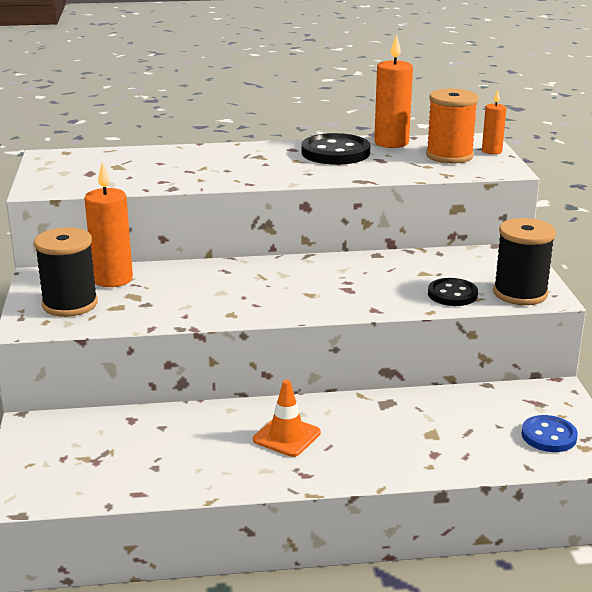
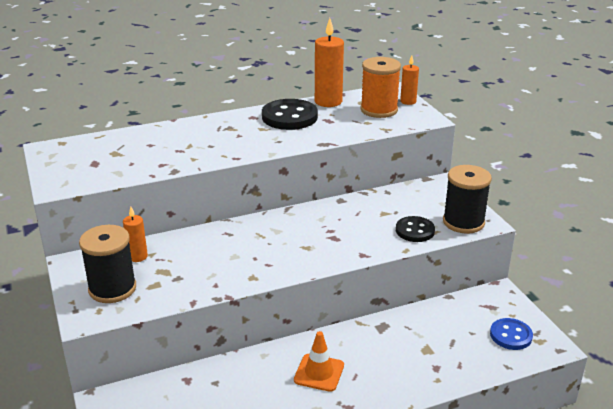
camera: 15 degrees left, 5 degrees up
(112, 279) = (138, 256): orange candle -> orange candle, size x0.57

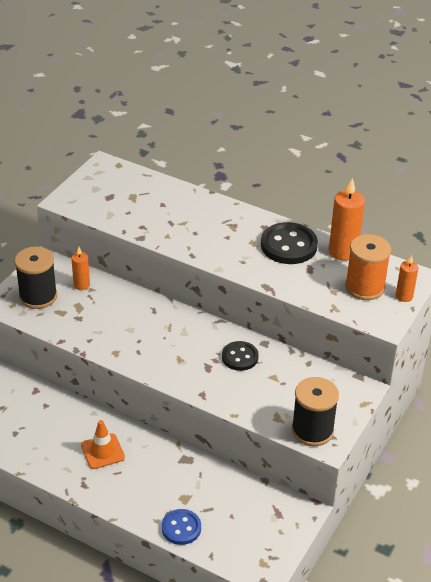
camera: 50 degrees right, 10 degrees up
(415, 231) = (267, 407): black button -> black button (240, 357)
(511, 335) = (251, 541): blue button -> blue button (181, 528)

